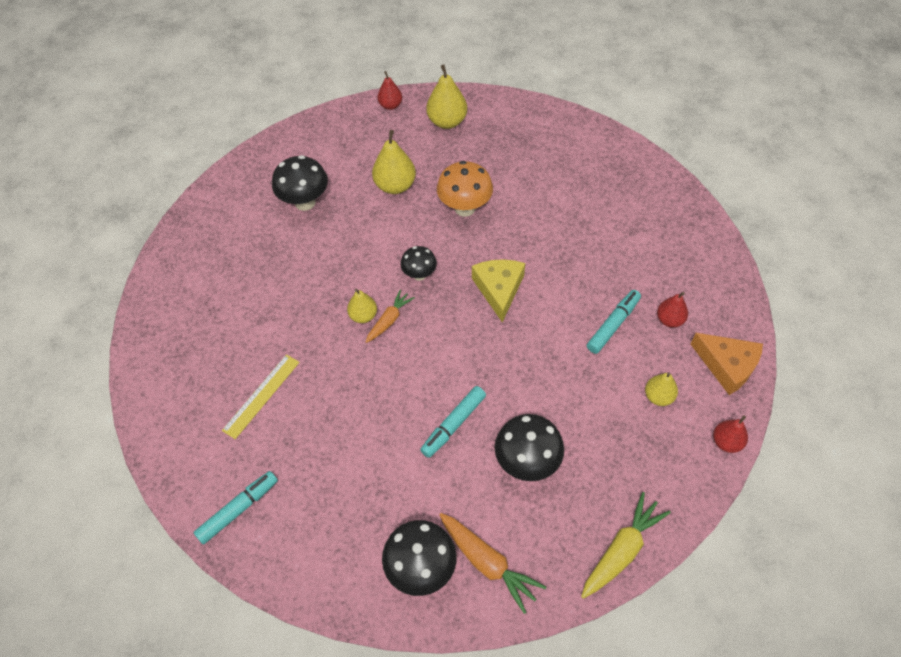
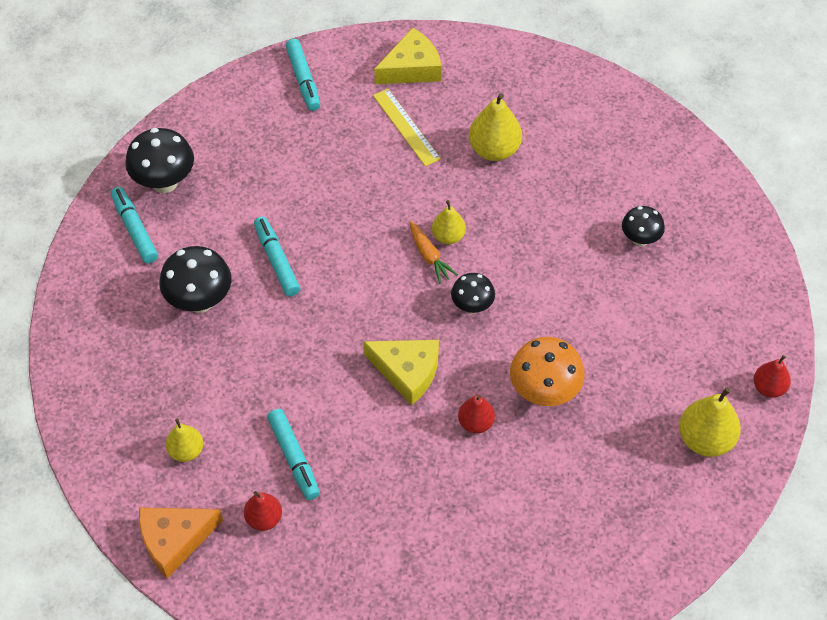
camera: 115 degrees right, 0 degrees up
(188, 423) = (412, 68): none -> yellow cheese
(305, 202) = (640, 239): black mushroom -> black mushroom, size x0.62
(395, 186) = (619, 336): yellow pear -> yellow pear (494, 150)
(487, 563) = (135, 230): orange carrot -> turquoise marker
(621, 550) = (72, 332): yellow carrot -> none
(726, 442) = (100, 482): red pear -> red pear (475, 423)

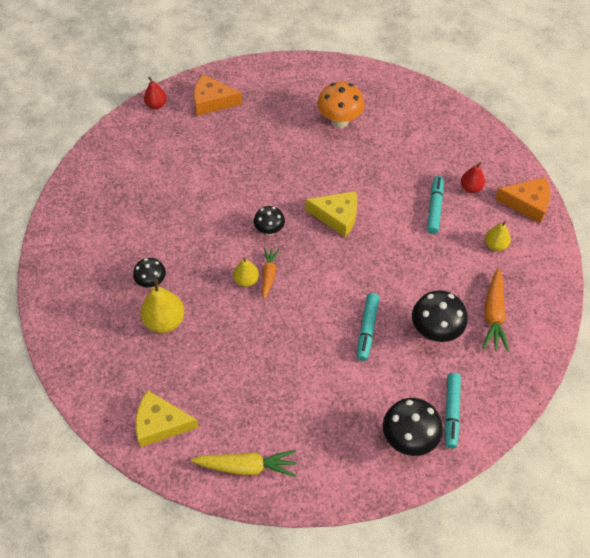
camera: 145 degrees left, 0 degrees up
(143, 358) = (493, 315): none -> orange carrot
(303, 79) = (246, 466): turquoise marker -> yellow carrot
(406, 127) = (206, 376): yellow ruler -> none
(407, 372) = (337, 216): yellow cheese -> yellow cheese turned 135 degrees clockwise
(475, 423) = (321, 171): red pear -> none
(544, 392) = (271, 165): orange mushroom -> orange mushroom (339, 121)
(640, 239) = (137, 211): black mushroom -> black mushroom (152, 282)
(705, 439) = (212, 101): yellow pear -> orange cheese

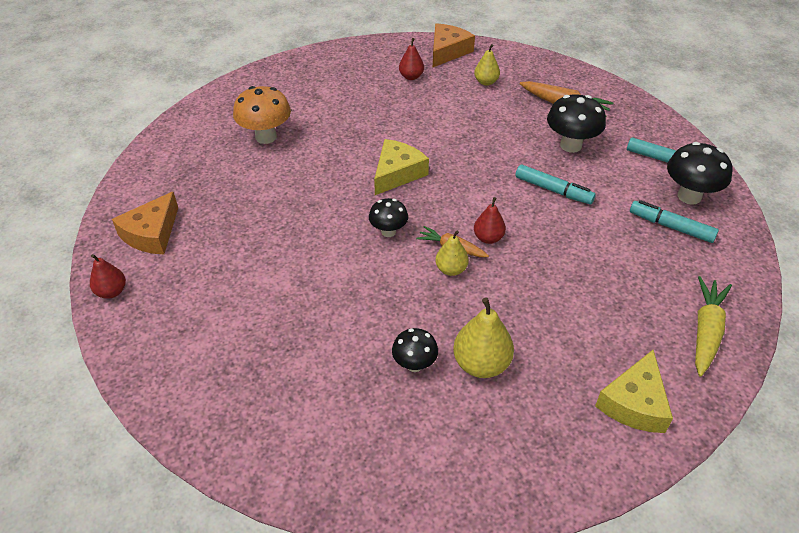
camera: 70 degrees left, 10 degrees down
(289, 296) = (488, 238): none -> red pear
(434, 208) = (423, 105): turquoise marker -> turquoise marker (671, 227)

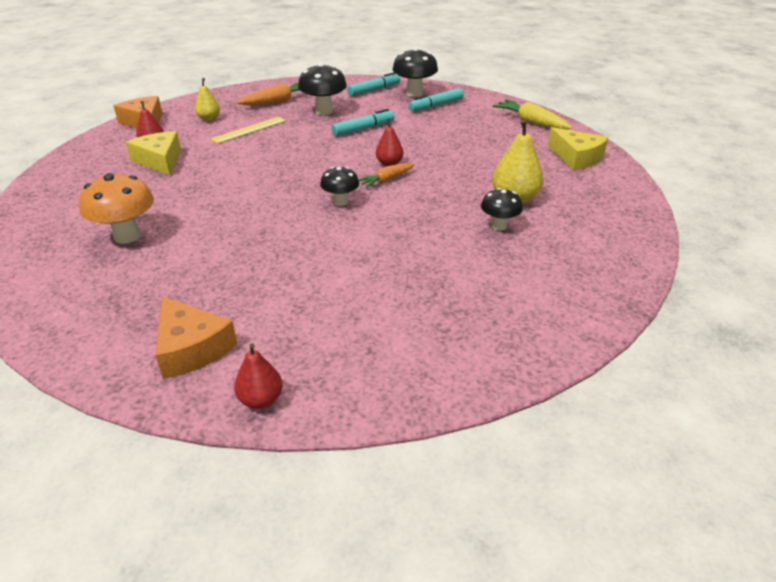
camera: 65 degrees left, 10 degrees down
(397, 173) = (272, 181): yellow cheese -> yellow cheese (160, 160)
(451, 269) = (409, 186): yellow pear -> none
(484, 115) = (249, 130): none -> yellow ruler

